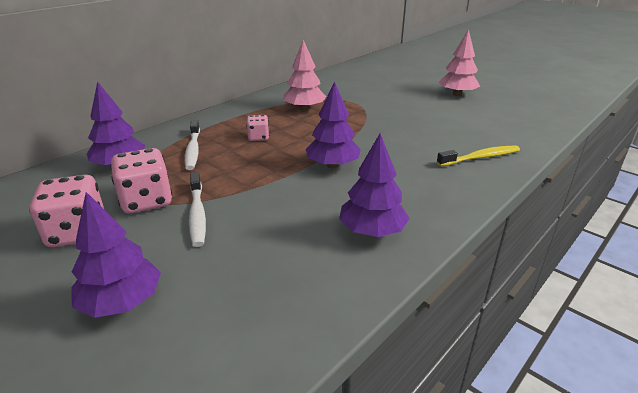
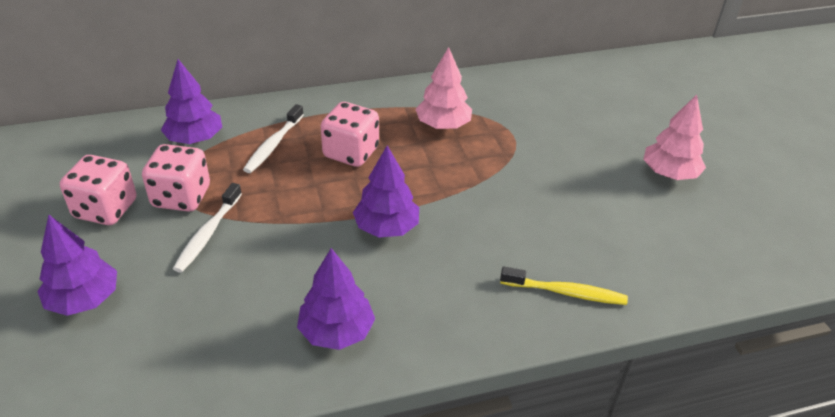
camera: 30 degrees right, 10 degrees up
(258, 137) = (351, 153): pink dice -> pink dice, size x1.80

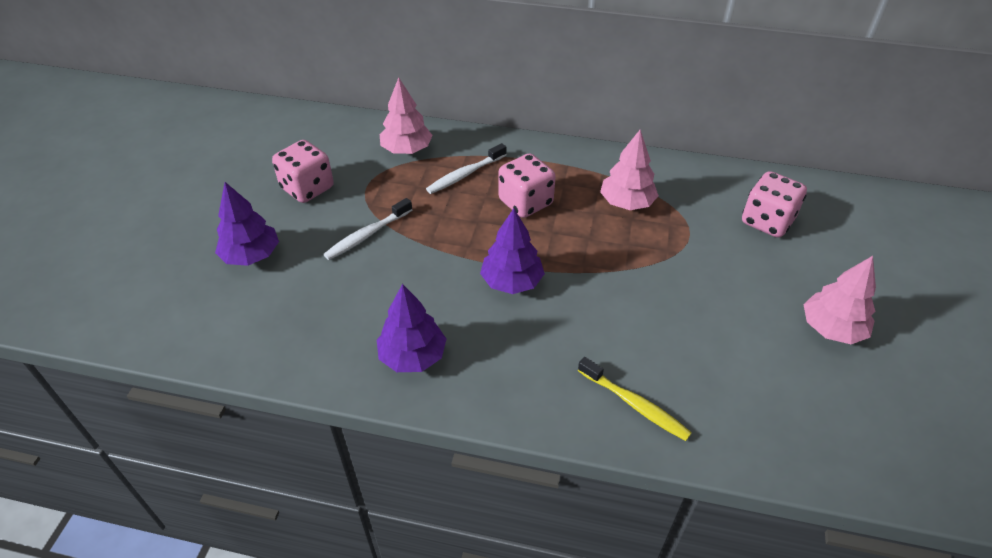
camera: 30 degrees right, 5 degrees up
(181, 197) = (366, 197): pink dice -> pink dice (767, 221)
(195, 139) = (406, 150): purple tree -> pink tree

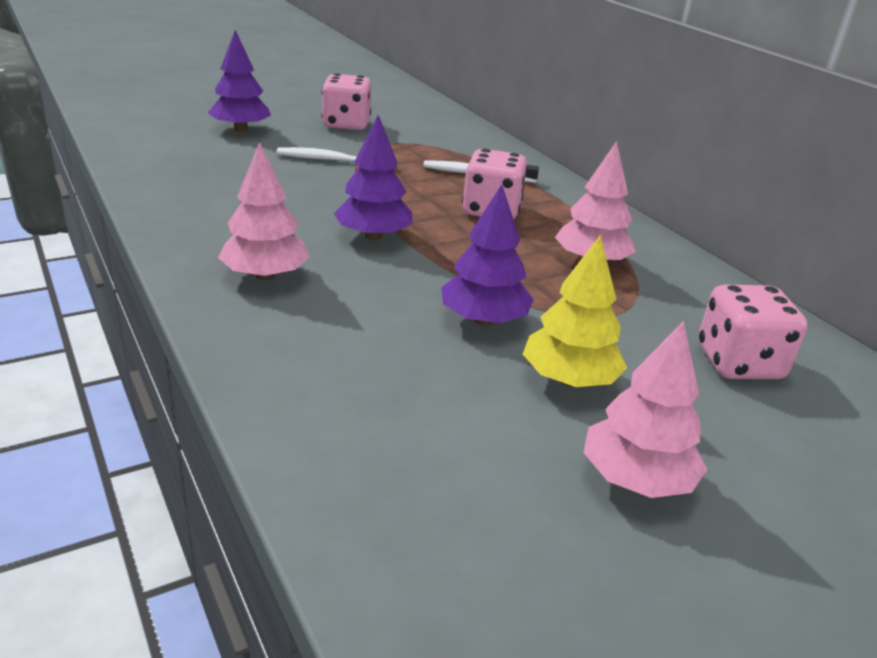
camera: 45 degrees right, 15 degrees down
(406, 150) = (460, 143): pink tree -> pink tree (265, 276)
(412, 356) = (213, 220): purple tree -> purple tree (483, 320)
(635, 405) = (294, 357): yellow toothbrush -> none
(738, 297) = (569, 380): none -> yellow tree

